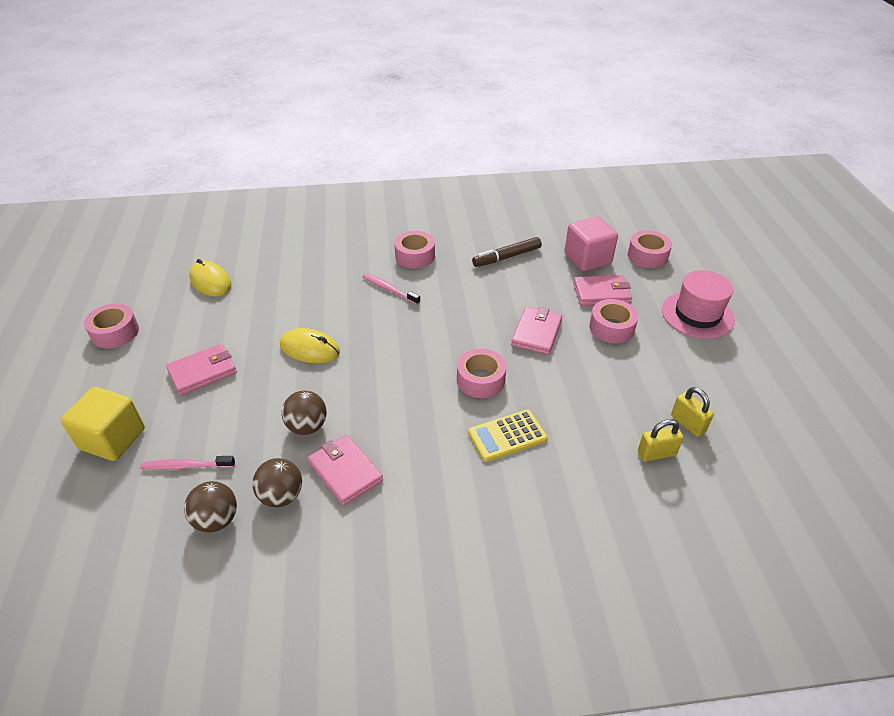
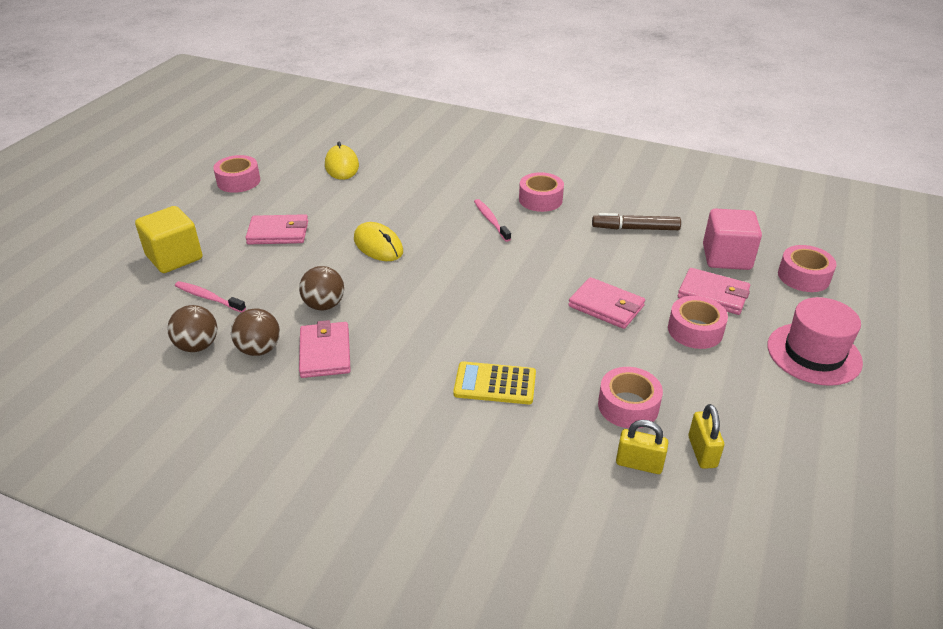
camera: 30 degrees right, 5 degrees down
(480, 380) = (511, 326): pink tape -> pink tape (628, 406)
(536, 333) = (606, 306): pink wallet -> pink wallet turned 75 degrees clockwise

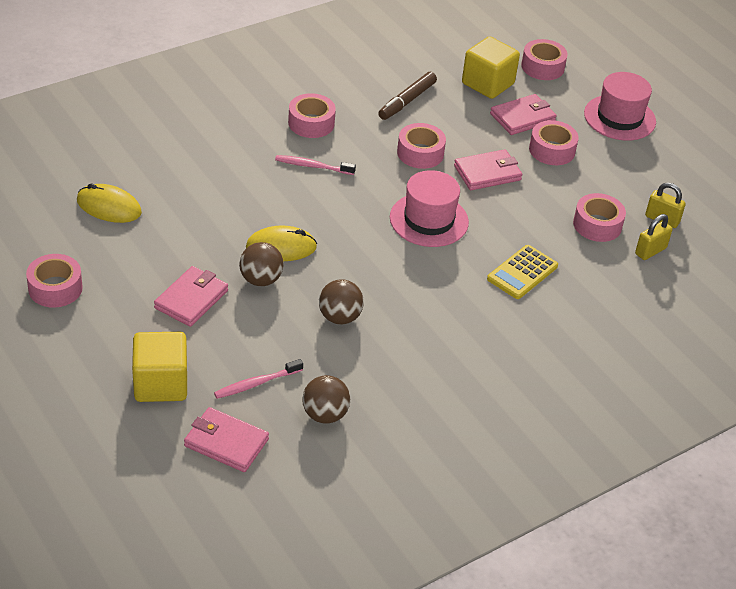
camera: 60 degrees left, 5 degrees up
(259, 349) = (365, 379): brown ball -> brown ball (261, 280)
(325, 352) = (405, 343): pink wallet -> pink wallet (226, 442)
(500, 300) = (429, 220): none -> pink hat
(580, 261) = (420, 153): none -> pink tape
(726, 257) = (487, 84): pink cube -> yellow cube

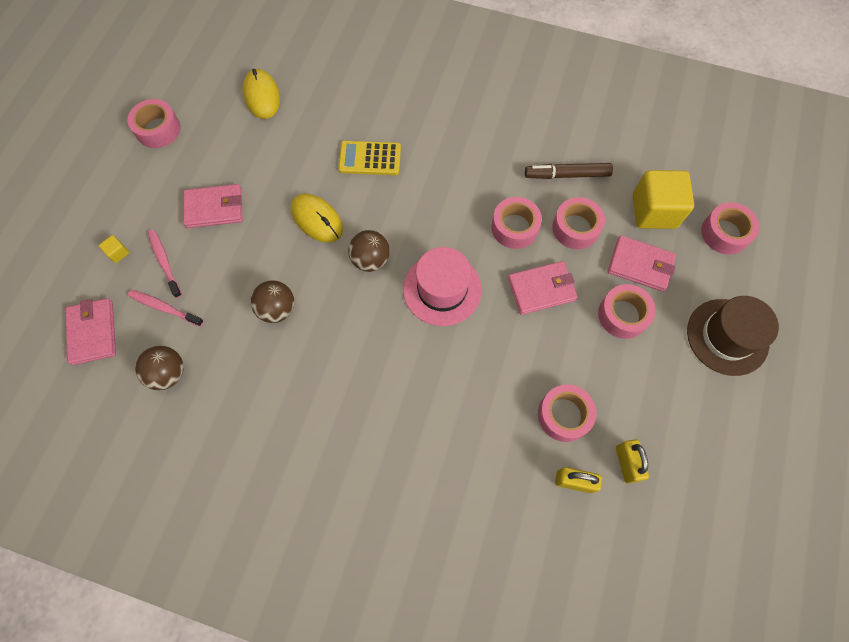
camera: 55 degrees right, 25 degrees up
(161, 384) = (118, 253): yellow cube -> yellow cube, size x0.40
(261, 280) = (271, 232): brown ball -> brown ball (370, 260)
(311, 123) = (471, 137): pink tape -> pink tape (575, 228)
(313, 166) = (424, 173): pink toothbrush -> pink toothbrush (164, 262)
(487, 173) = (541, 289): pink wallet -> pink wallet turned 45 degrees counterclockwise
(522, 272) = (446, 398): yellow calculator -> yellow calculator (370, 158)
(619, 118) = (727, 337): pink hat -> brown hat

